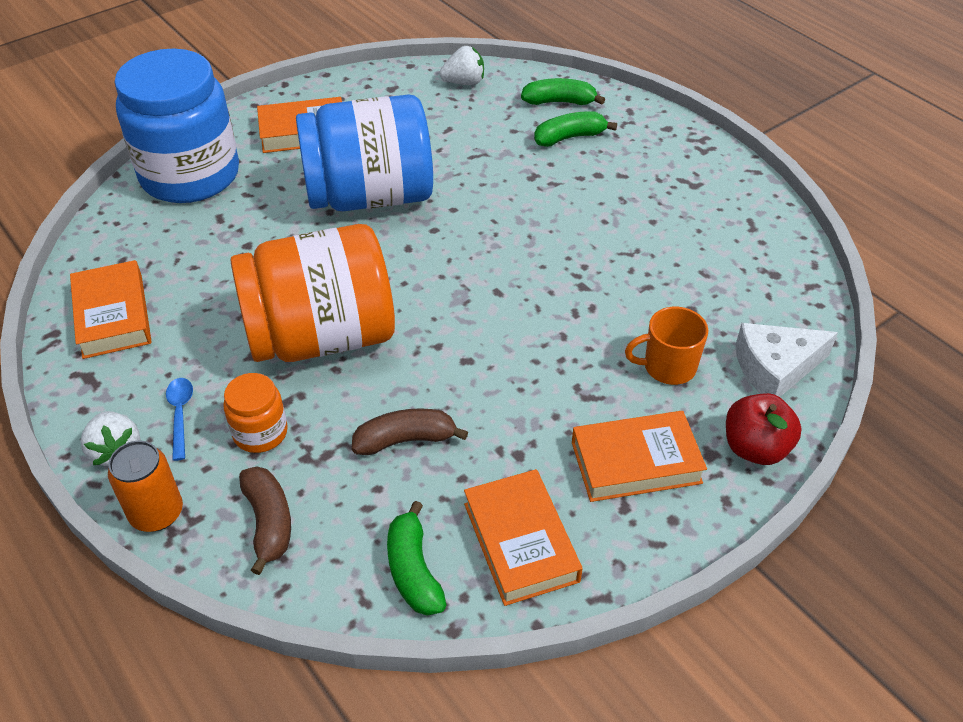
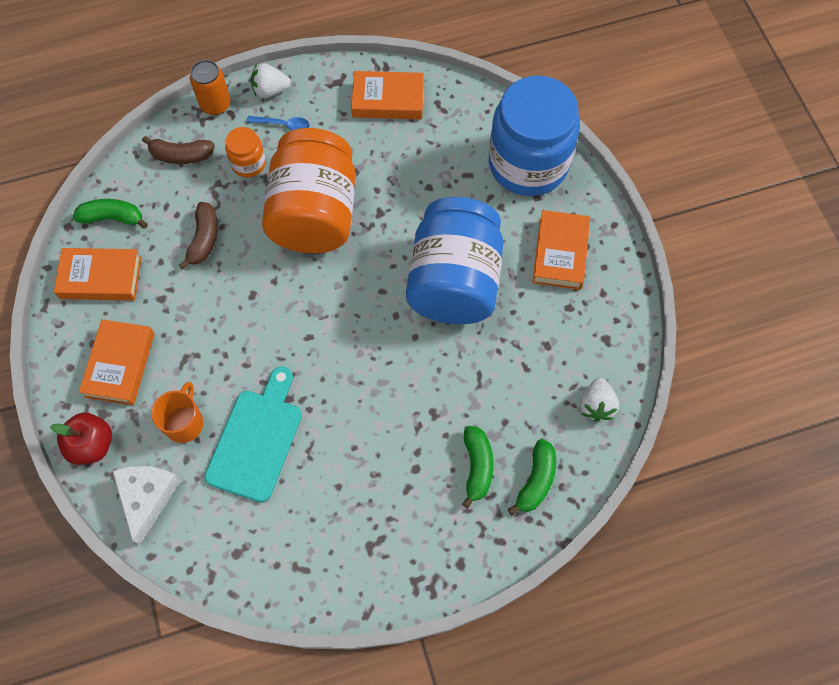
camera: 110 degrees right, 20 degrees up
(646, 297) = (257, 440): none -> turquoise cutting board

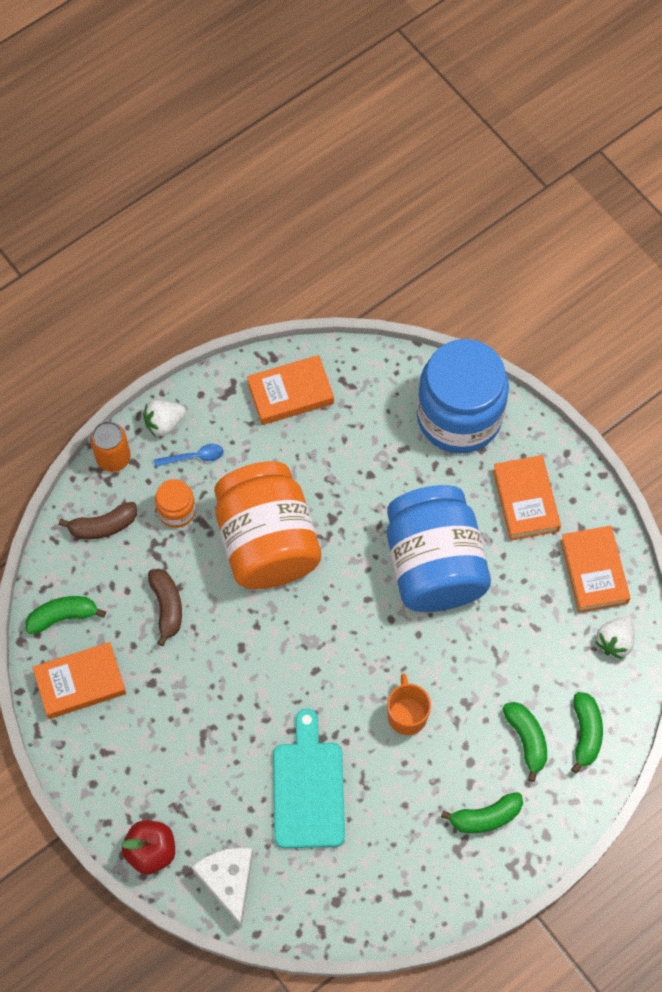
camera: 20 degrees left, 0 degrees up
(120, 365) = (141, 763): orange book -> orange book (593, 571)
(184, 422) = (231, 797): orange mug -> orange mug (407, 714)
(409, 525) = (485, 817): none -> green banana
(596, 405) = (614, 641): white strawberry -> white strawberry turned 45 degrees clockwise

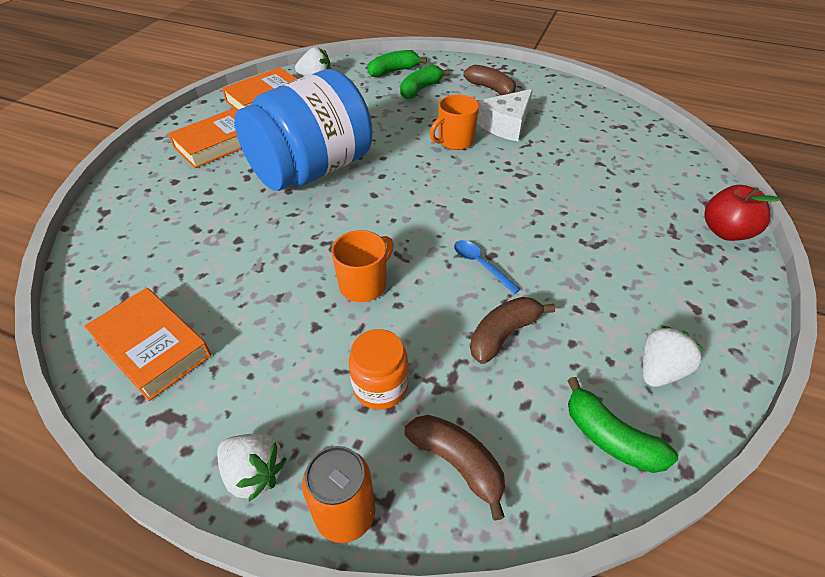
camera: 120 degrees left, 20 degrees down
(80, 682) = (660, 370): orange book -> white strawberry
(194, 457) = (292, 407): blue spoon -> blue spoon (481, 265)
(228, 881) = (683, 179): white cheese -> white cheese (506, 124)
(267, 542) = (364, 284): orange jar -> orange mug
(308, 789) = (565, 166): turquoise cutting board -> none
(459, 416) = (140, 205): blue jar -> none
(485, 817) = (491, 89): green banana -> brown banana

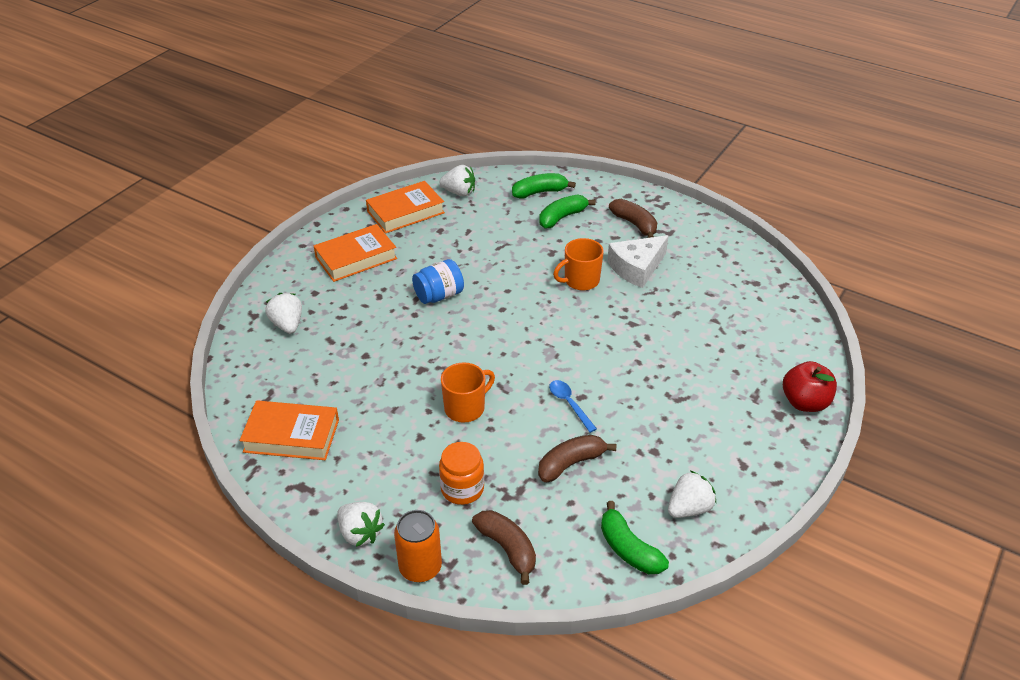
camera: 10 degrees right, 5 degrees down
(144, 217) = (287, 325): none -> white strawberry
(152, 347) = (291, 436): orange book -> orange book turned 45 degrees counterclockwise
(312, 170) = (439, 295): blue jar -> blue jar, size x0.44

